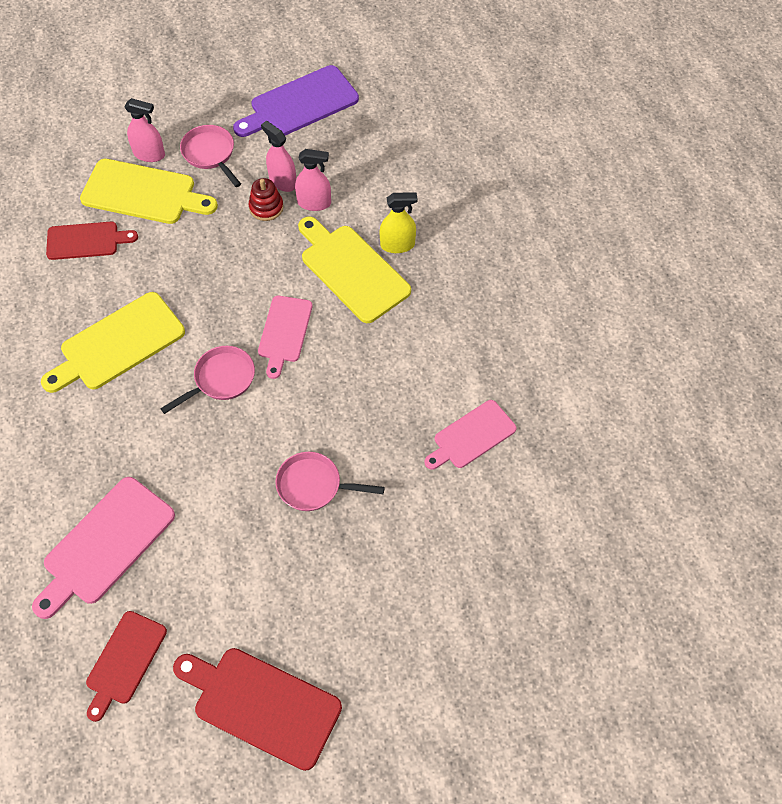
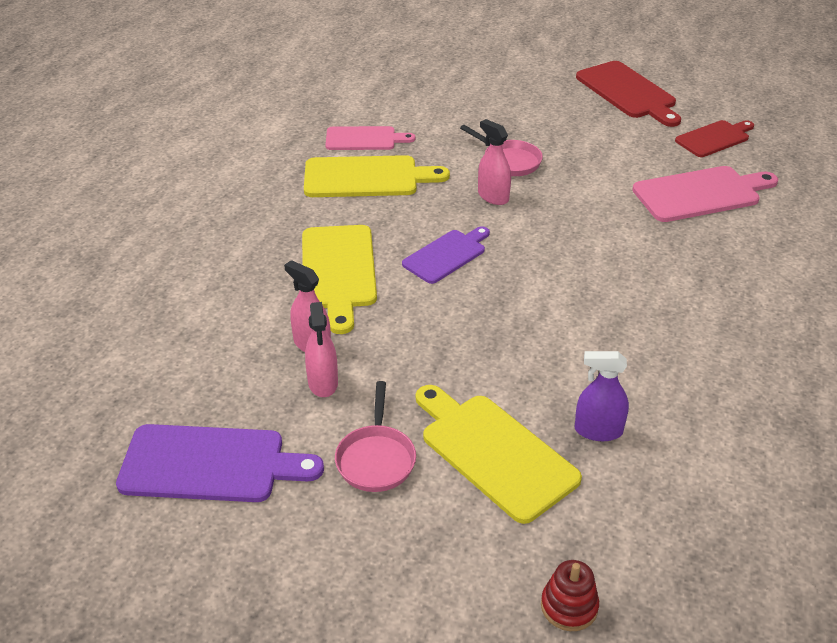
camera: 145 degrees left, 20 degrees down
(86, 241) = (598, 430): red cutting board -> purple spray bottle
(118, 344) = (616, 315): yellow cutting board -> yellow cutting board (367, 177)
(149, 154) = (453, 500): pink spray bottle -> pink spray bottle (493, 196)
(221, 379) = (533, 248): pink pan -> none
(266, 207) = (366, 365): red stacking toy -> red stacking toy (569, 606)
(284, 332) = (446, 255): pink cutting board -> purple cutting board
(397, 245) = (274, 271): yellow spray bottle -> none

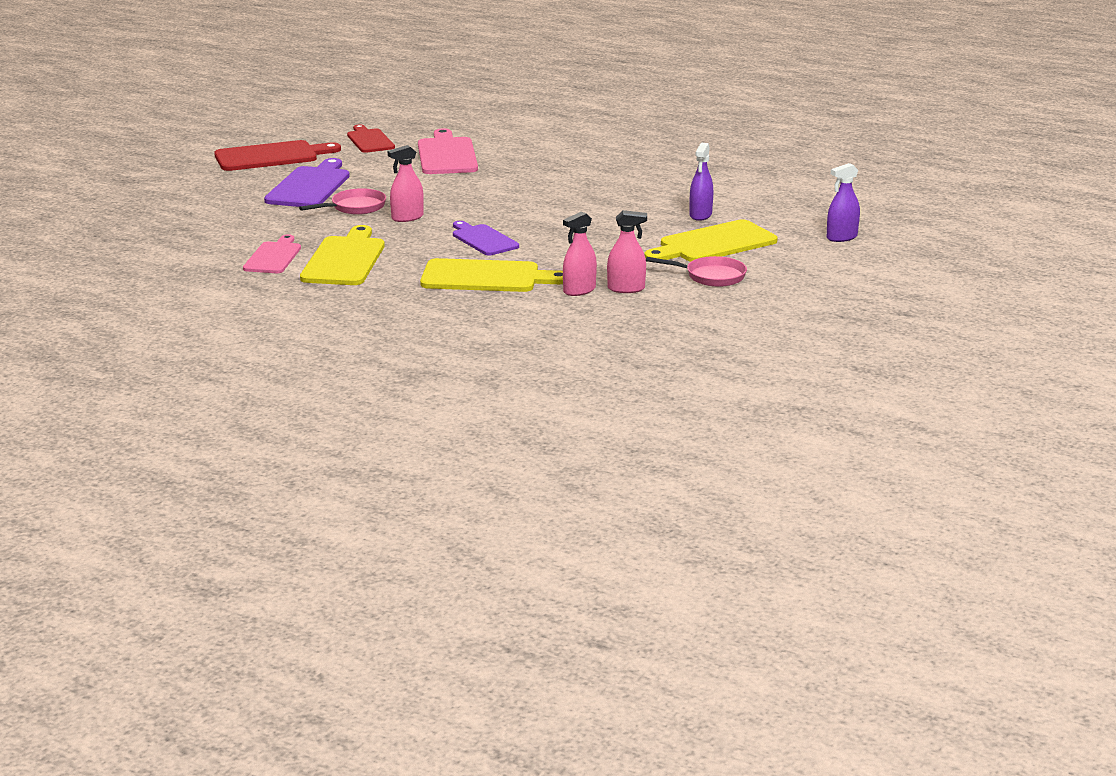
camera: 80 degrees left, 15 degrees down
(210, 464) = (704, 327): purple cutting board -> purple cutting board (309, 186)
(569, 606) = (841, 237): red stacking toy -> purple spray bottle

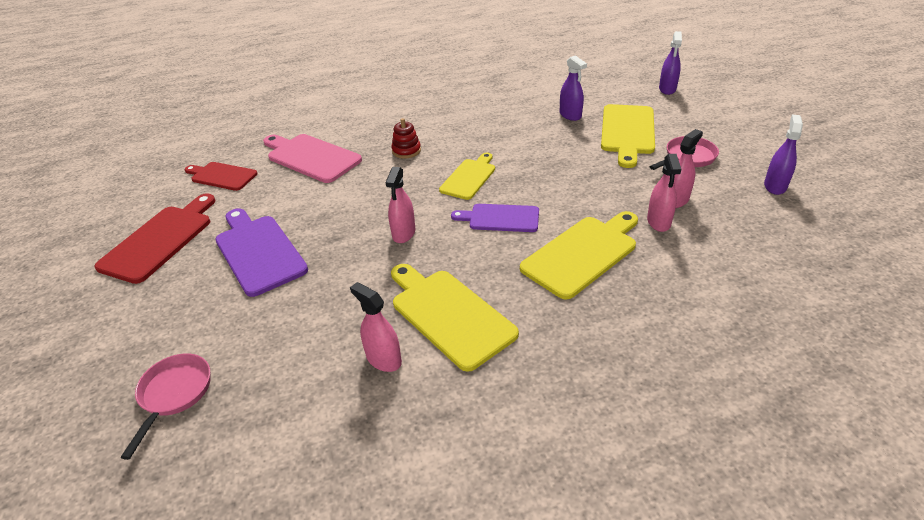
camera: 45 degrees left, 15 degrees up
(273, 257) = (383, 359): pink cutting board -> pink spray bottle
(355, 207) = (342, 250): pink pan -> pink pan (174, 394)
(518, 180) = (406, 151): none -> red stacking toy
(520, 212) = (469, 177): none -> yellow cutting board
(724, 318) = (775, 186): none -> purple spray bottle

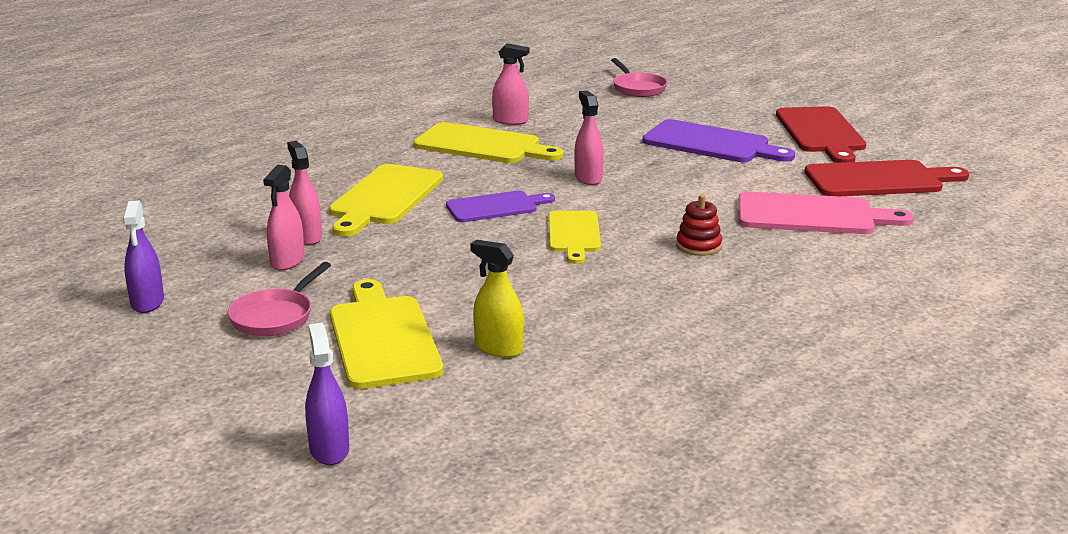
camera: 150 degrees right, 15 degrees down
(222, 176) = (879, 180): red cutting board -> red cutting board, size x1.54
(570, 115) = (498, 348): purple spray bottle -> yellow spray bottle

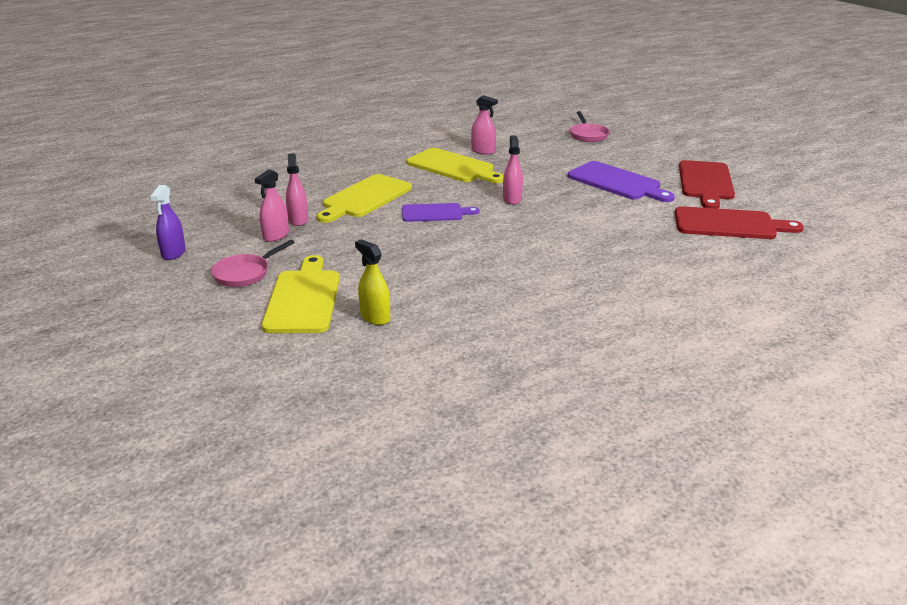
camera: 15 degrees right, 5 degrees up
(329, 449) = (222, 373): purple spray bottle -> none
(574, 234) = (477, 240): yellow cutting board -> none
(698, 246) = (561, 259): red stacking toy -> none
(812, 215) = (660, 246): pink cutting board -> none

